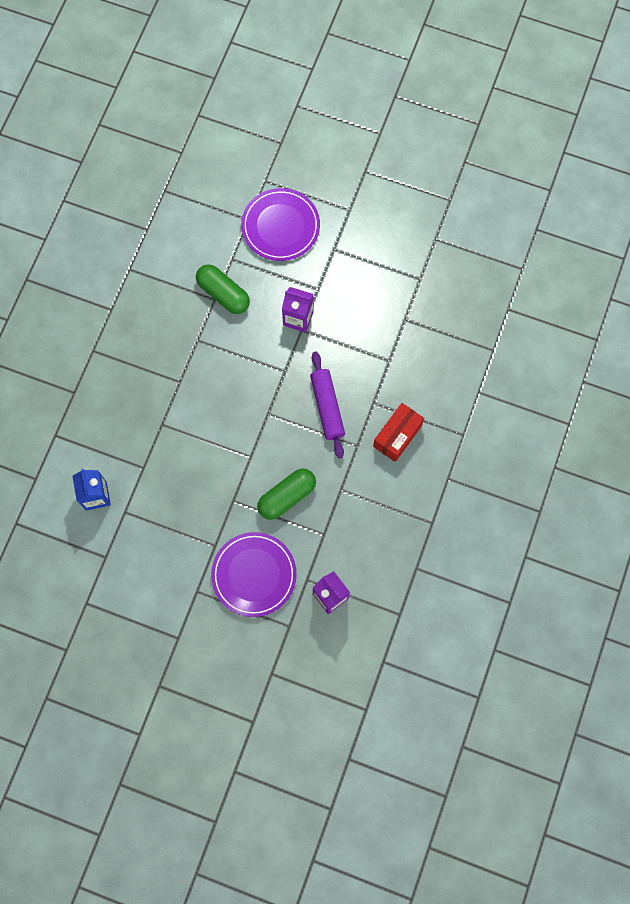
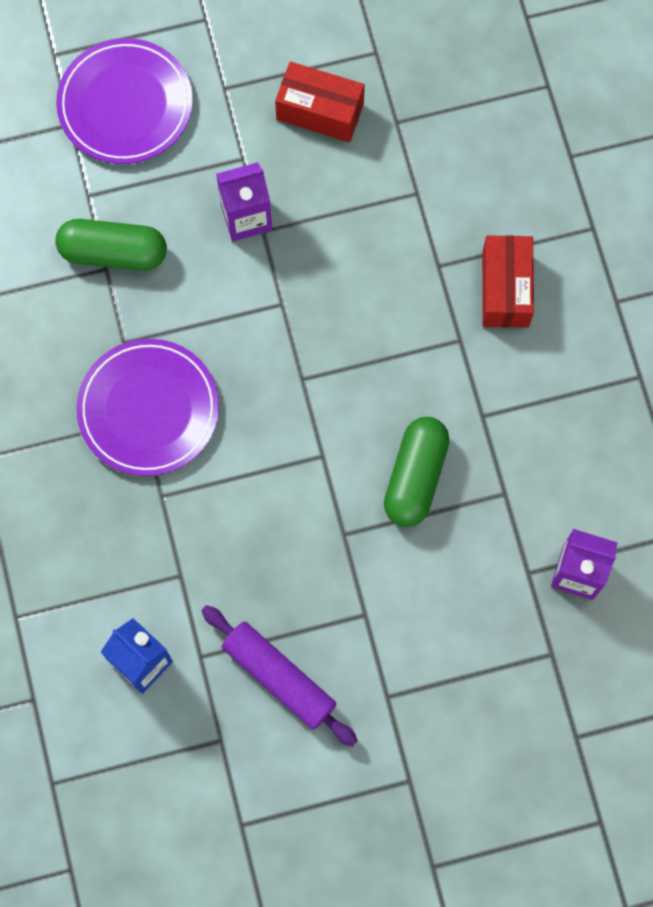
camera: 35 degrees left, 0 degrees up
(254, 575) = (450, 617): purple plate -> purple plate (148, 409)
(327, 407) = (379, 314): purple rolling pin -> purple rolling pin (279, 677)
(371, 290) = (320, 112): none -> red box

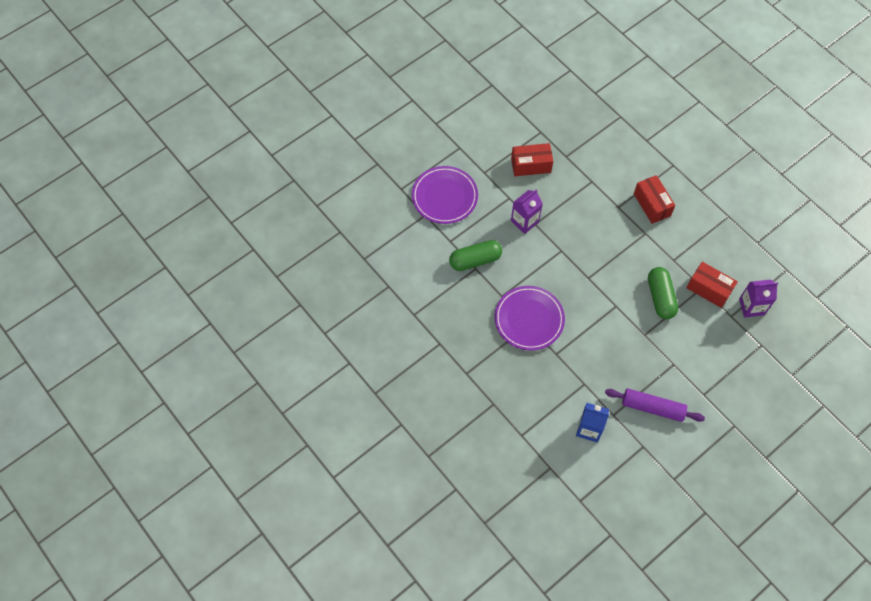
camera: 25 degrees left, 10 degrees down
(516, 503) = (709, 289): none -> red box

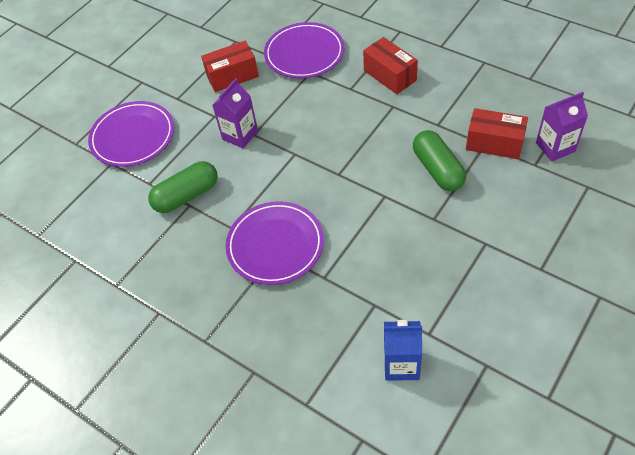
camera: 10 degrees left, 10 degrees down
(592, 162) = (304, 53): none -> purple plate
(652, 408) = (479, 307): purple rolling pin -> none

